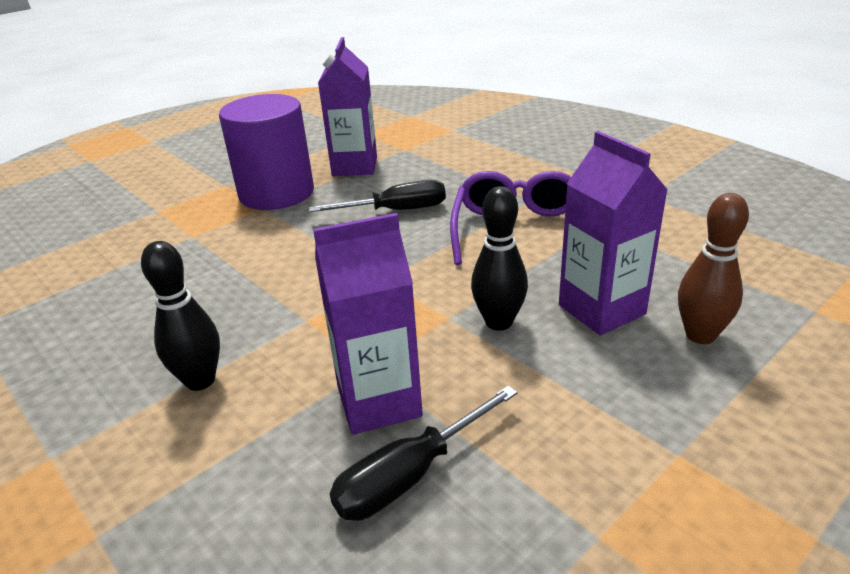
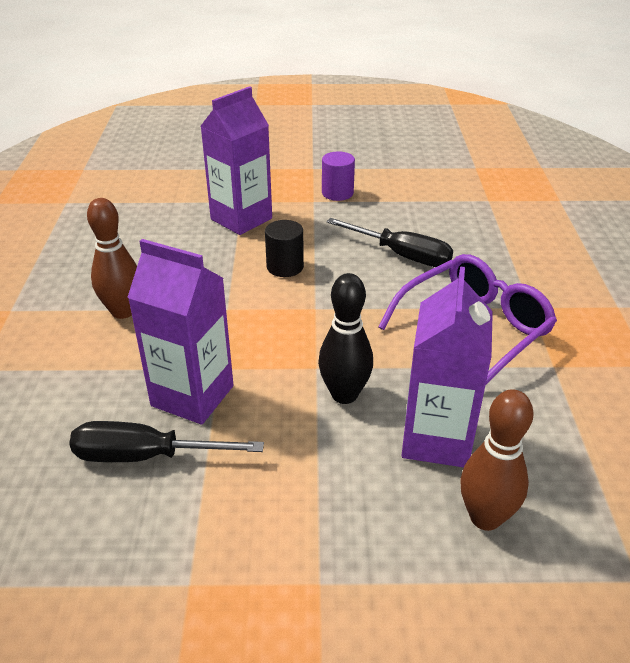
camera: 40 degrees right, 5 degrees up
(200, 380) = (123, 311): black bowling pin -> brown bowling pin
(276, 193) = (337, 193): purple cylinder -> purple cylinder, size x0.45
(311, 264) = (285, 267): none -> black cylinder
(355, 166) = (425, 197): purple carton -> purple carton (241, 219)

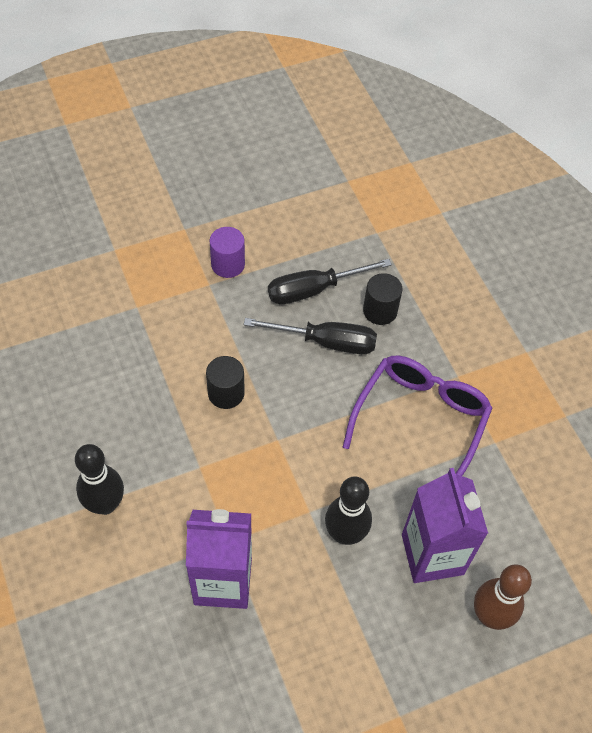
camera: 25 degrees left, 20 degrees up
(123, 311) = (105, 504): brown bowling pin -> black bowling pin
(145, 456) = (218, 657): black screwdriver -> black screwdriver (314, 290)
(241, 219) = (150, 335): purple carton -> none
(467, 247) = (380, 311): none -> black cylinder

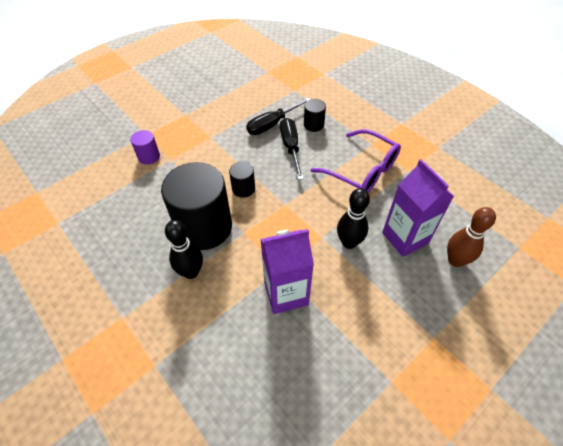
camera: 15 degrees left, 5 degrees down
(147, 439) = (204, 227): none -> black cylinder
(228, 264) = (217, 125): purple cylinder -> purple cylinder (149, 156)
(326, 342) = (290, 147): black screwdriver -> black screwdriver turned 90 degrees counterclockwise
(421, 419) = (362, 170): purple glasses -> purple glasses turned 120 degrees clockwise

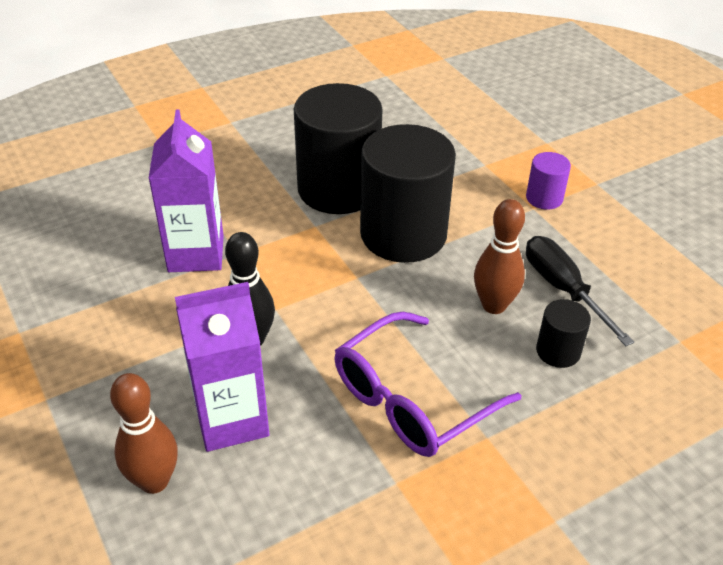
camera: 100 degrees right, 10 degrees down
(149, 156) = (494, 144): purple cylinder -> purple cylinder (544, 198)
(191, 272) = (268, 173): black bowling pin -> none
(243, 188) = (403, 234): black cylinder -> black cylinder, size x2.23
(290, 147) = (494, 305): black screwdriver -> brown bowling pin

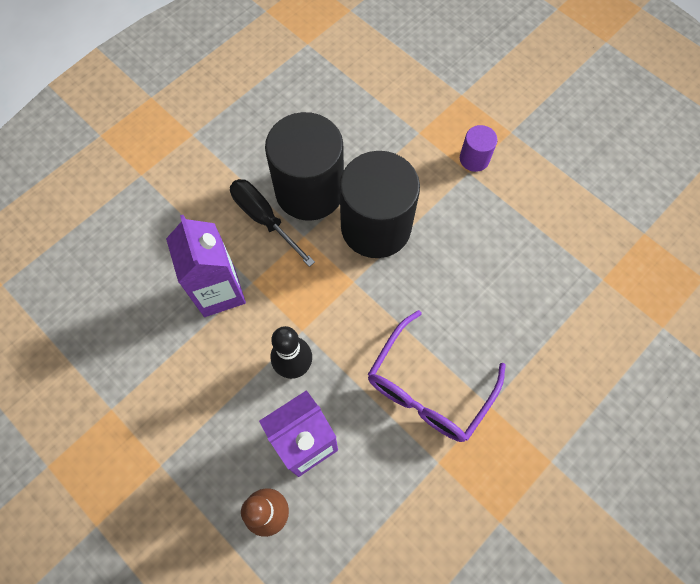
camera: 15 degrees left, 25 degrees up
(494, 305) = (463, 282): brown bowling pin -> none
(558, 351) = (520, 313): black cylinder -> none
(563, 289) = (510, 251): black screwdriver -> black screwdriver (264, 219)

